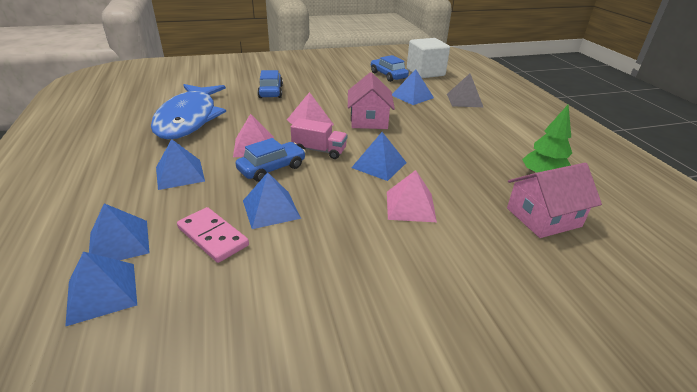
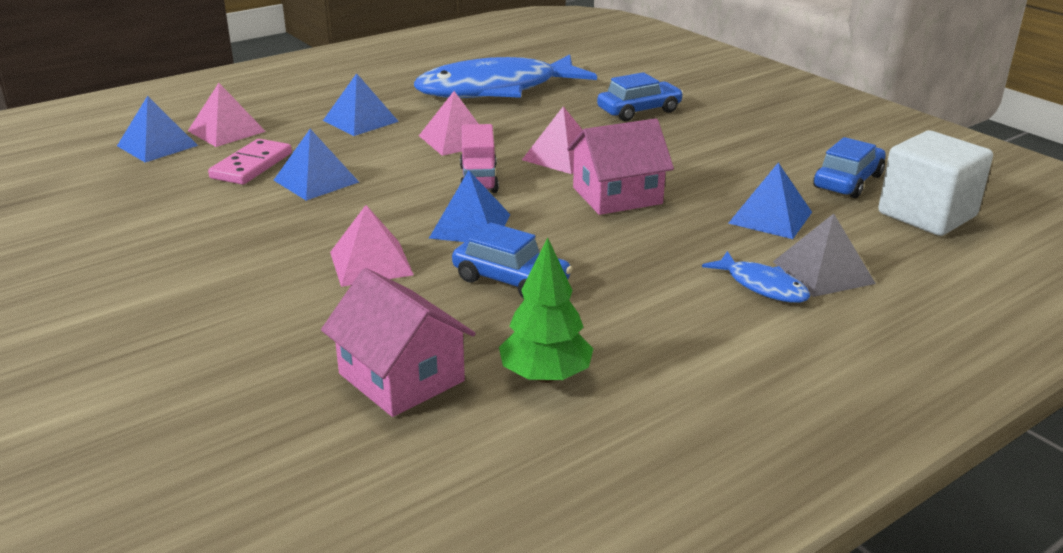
camera: 70 degrees right, 5 degrees down
(119, 242) = (226, 131): blue pyramid -> pink pyramid
(272, 168) = (407, 162): blue car -> blue car (511, 280)
(472, 113) = (762, 286): none -> blue fish

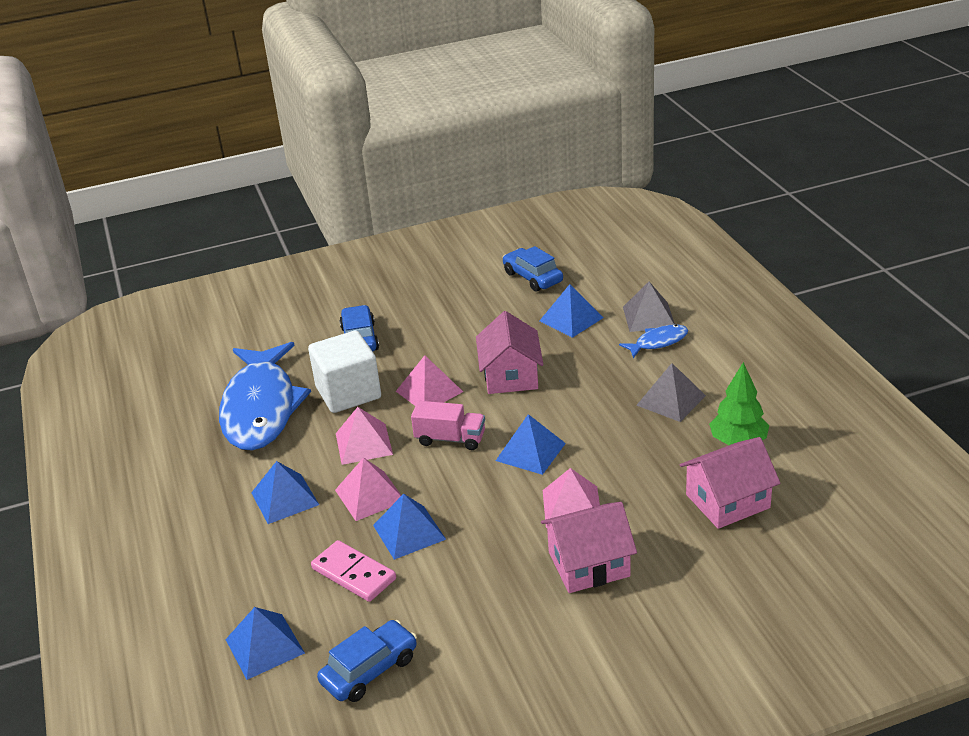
camera: 70 degrees left, 5 degrees up
(226, 131) = (255, 593): pink pyramid -> pink pyramid (369, 495)
(265, 286) = (589, 564): none -> pink house
(511, 280) = (619, 441): blue car -> blue car (369, 670)
(623, 310) = (671, 400): none -> grey pyramid
(927, 215) = (591, 262): white cube -> white cube (348, 393)

